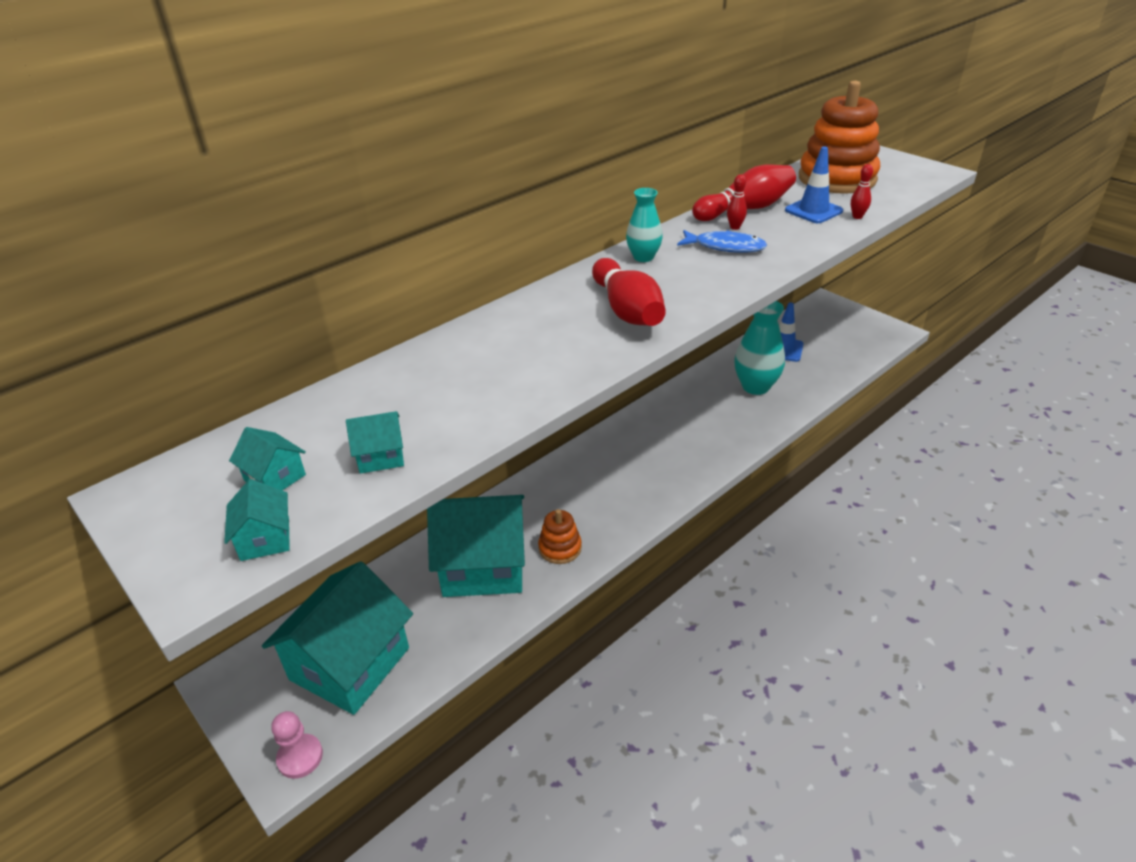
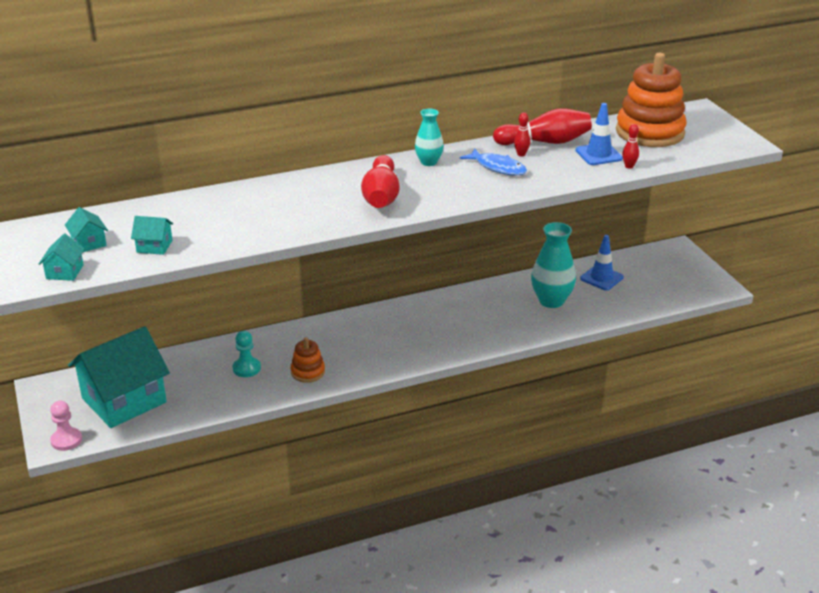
camera: 20 degrees right, 5 degrees down
(483, 566) = (246, 368): turquoise house -> turquoise pawn

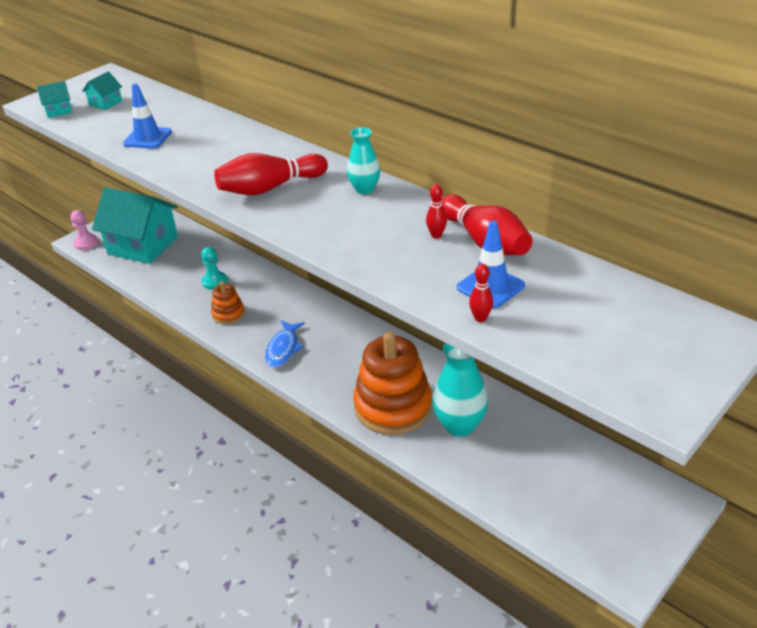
camera: 65 degrees right, 5 degrees up
(154, 246) = (114, 126): turquoise house -> none
(498, 167) = (390, 230): blue fish -> blue fish (283, 349)
(601, 278) = (543, 451): blue traffic cone -> blue traffic cone (147, 138)
(649, 132) = (599, 309): orange stacking toy -> orange stacking toy (393, 407)

